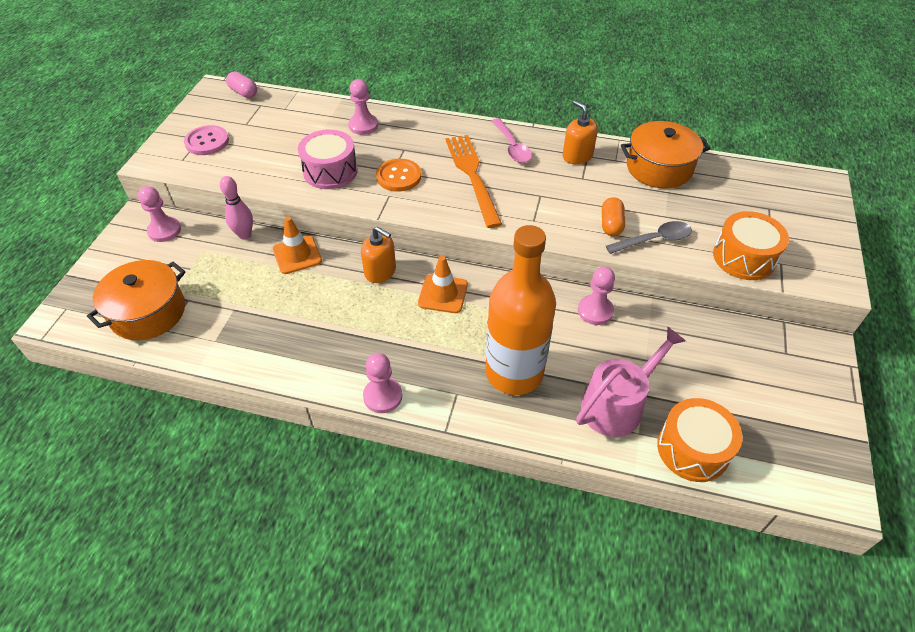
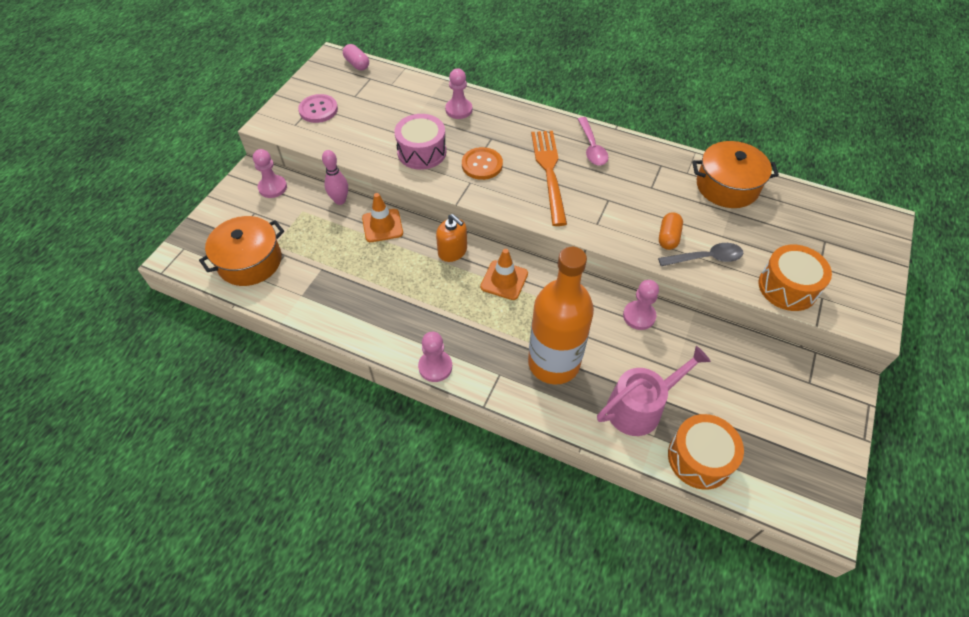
camera: 10 degrees right, 5 degrees up
(577, 156) = (651, 164): orange soap dispenser -> none

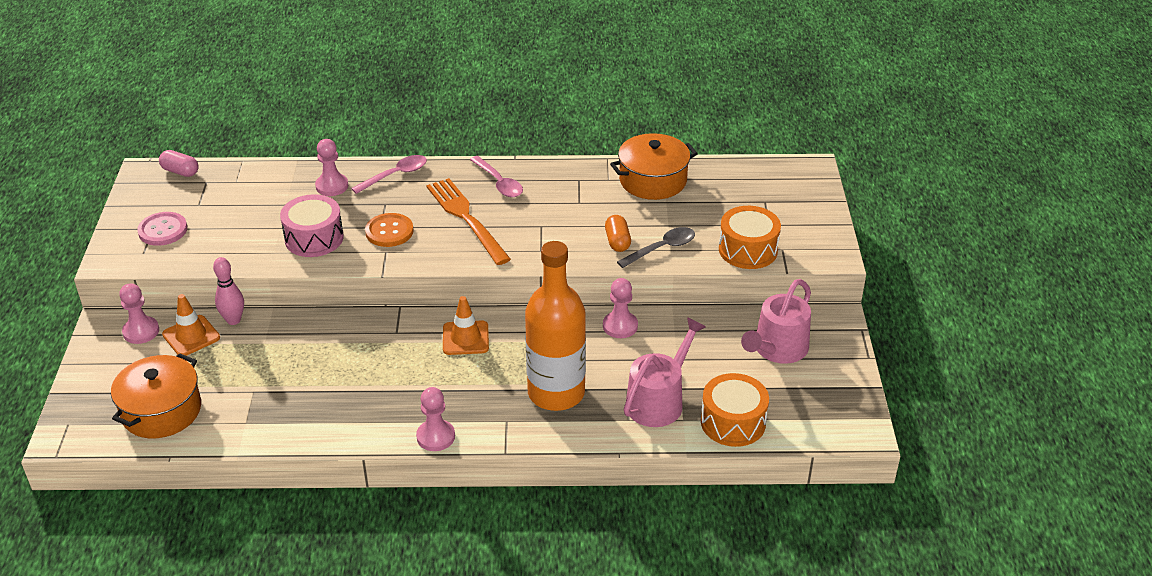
camera: 25 degrees left, 15 degrees down
(382, 226) = (299, 329): orange traffic cone -> orange traffic cone (191, 336)
(452, 251) = (394, 329): orange soap dispenser -> none
(512, 115) = (395, 175): none -> pink spoon
(775, 394) = (777, 349): none -> pink watering can

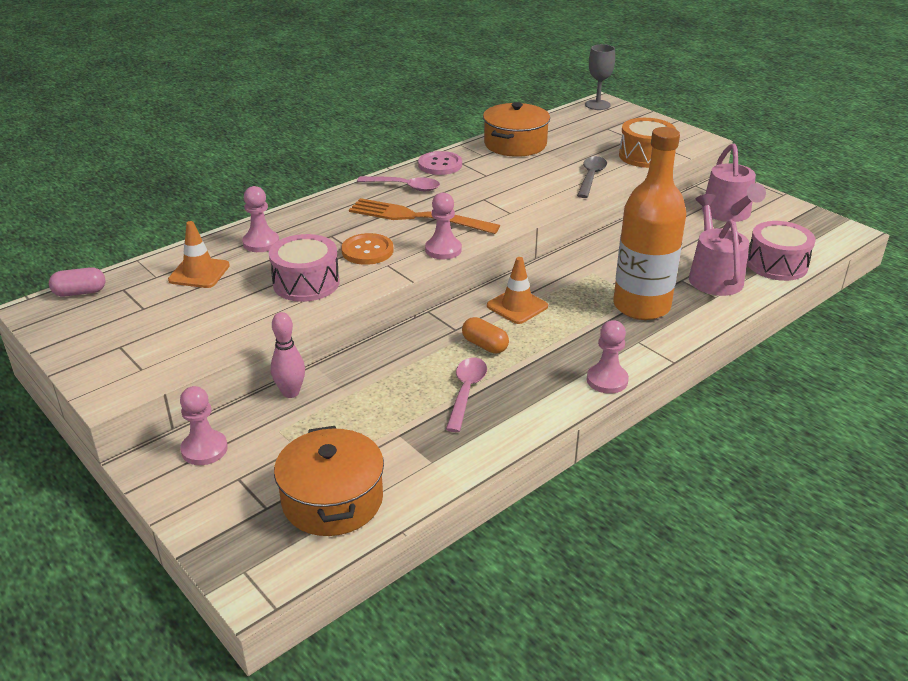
camera: 40 degrees left, 5 degrees down
(163, 230) = (135, 342): pink button -> pink button (440, 165)
(191, 336) = (266, 426): orange traffic cone -> orange traffic cone (199, 273)
(395, 175) = (308, 214): pink spoon -> pink spoon (466, 392)
(617, 241) = (554, 185): orange capsule -> orange capsule (485, 345)
(620, 326) = (612, 247): pink pawn -> pink pawn (443, 250)
(733, 422) = (777, 264): orange drum -> pink drum
(800, 169) = (597, 105): none -> grey goblet

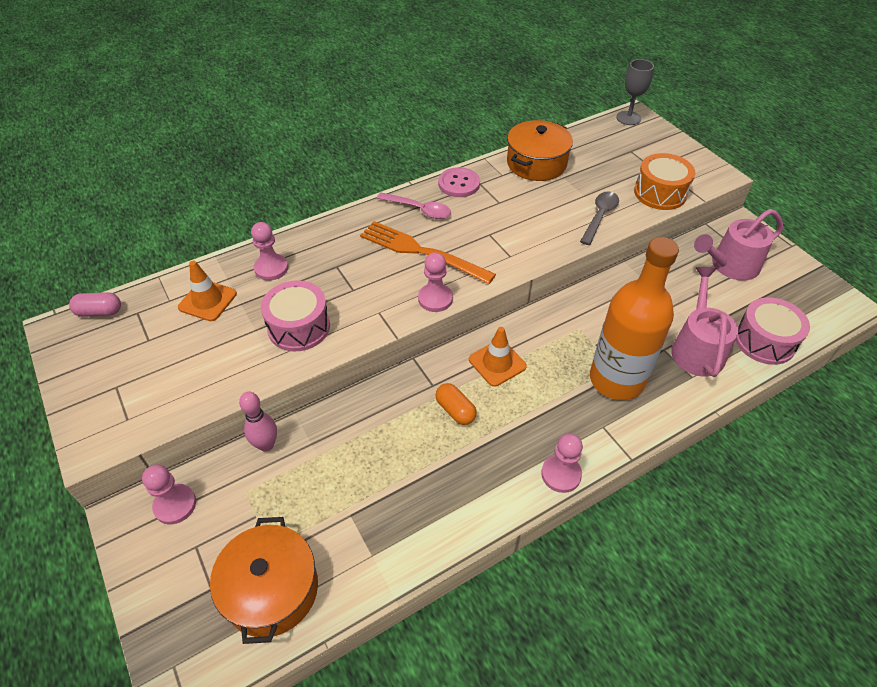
camera: 10 degrees right, 15 degrees up
(367, 251) = (364, 291): orange button -> none
(466, 392) = (424, 469): pink spoon -> none
(728, 214) = (730, 265): pink watering can -> pink watering can turned 60 degrees clockwise

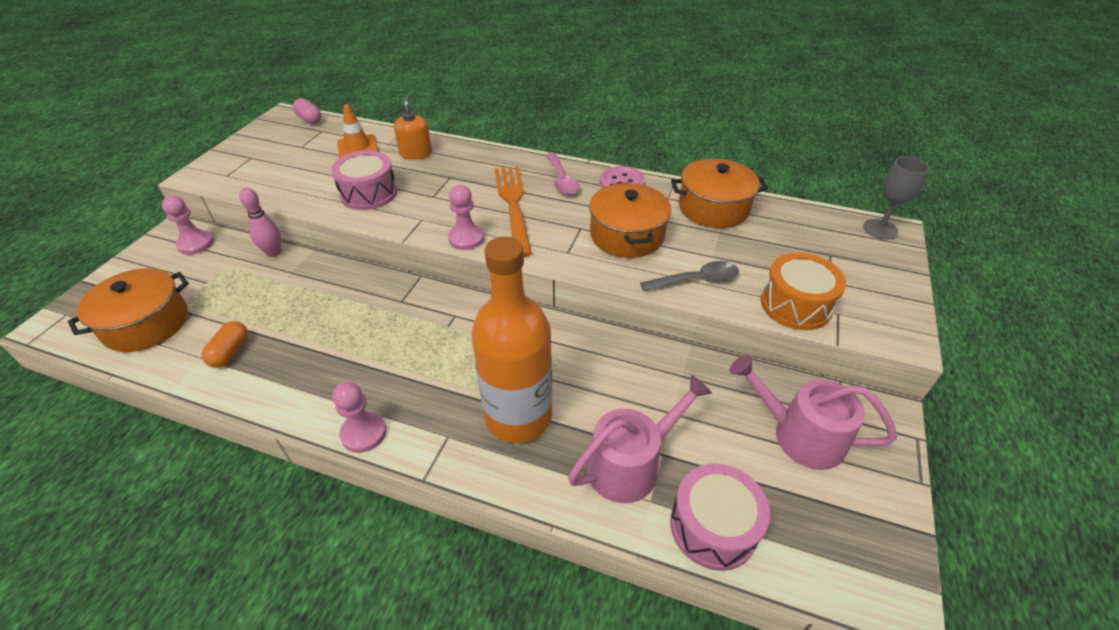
camera: 50 degrees right, 5 degrees down
(271, 268) = (416, 153): pink pawn -> orange soap dispenser
(455, 410) = (384, 327): orange capsule -> orange capsule (230, 352)
(497, 363) = (461, 325): orange traffic cone -> none
(522, 218) = (627, 235): none -> orange pot

